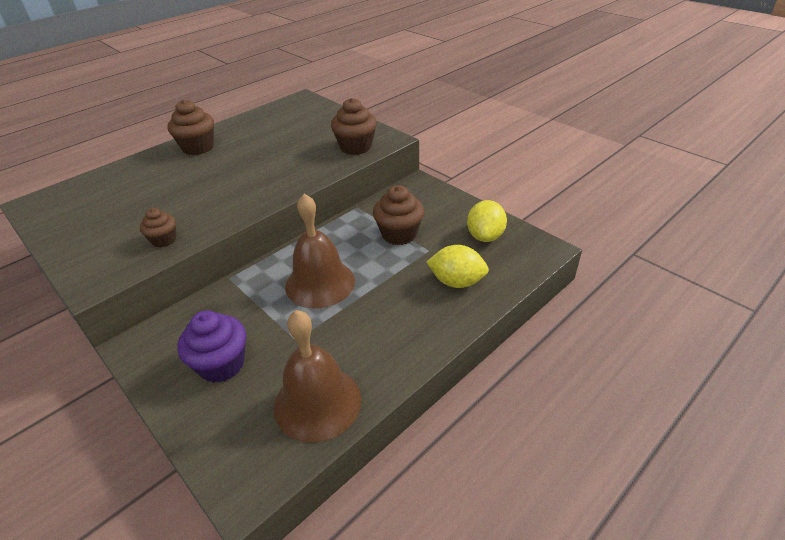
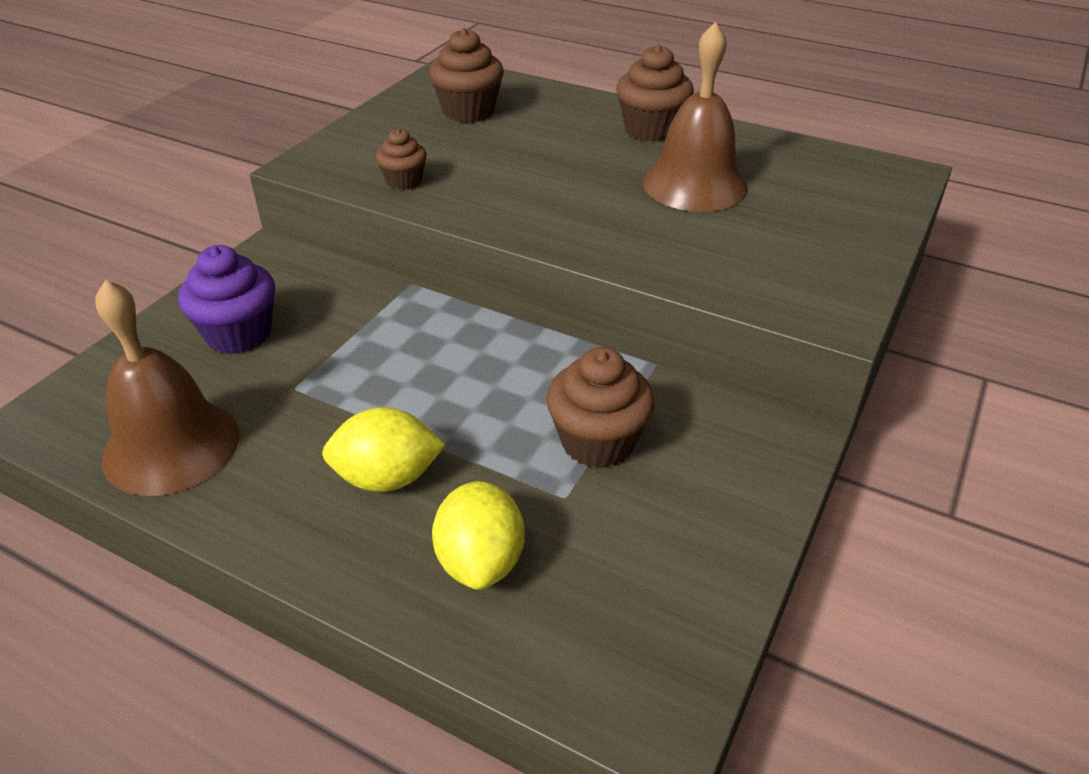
camera: 70 degrees right, 0 degrees up
(320, 283) = (425, 377): brown bell -> brown bell (695, 184)
(356, 147) = (769, 282): brown cupcake -> brown cupcake (468, 111)
(485, 236) = (654, 585): yellow lemon -> yellow lemon (387, 478)

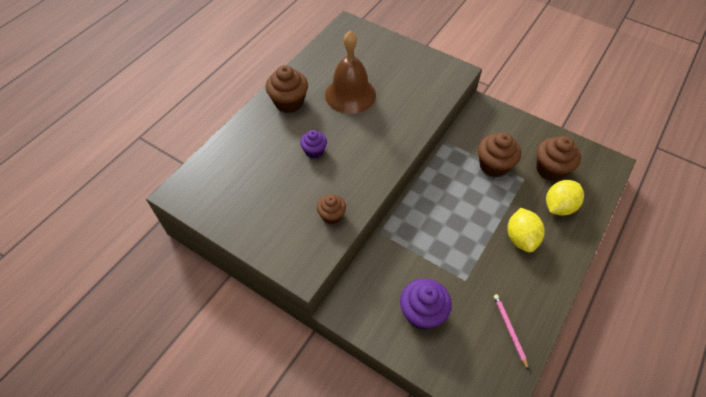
camera: 85 degrees left, 15 degrees up
(171, 446) = (509, 330): brown bell -> pink pencil
(468, 111) = (246, 183): brown cupcake -> brown cupcake (550, 169)
(480, 561) = (559, 206): yellow lemon -> yellow lemon turned 45 degrees counterclockwise
(542, 158) = (314, 151): none -> purple cupcake

